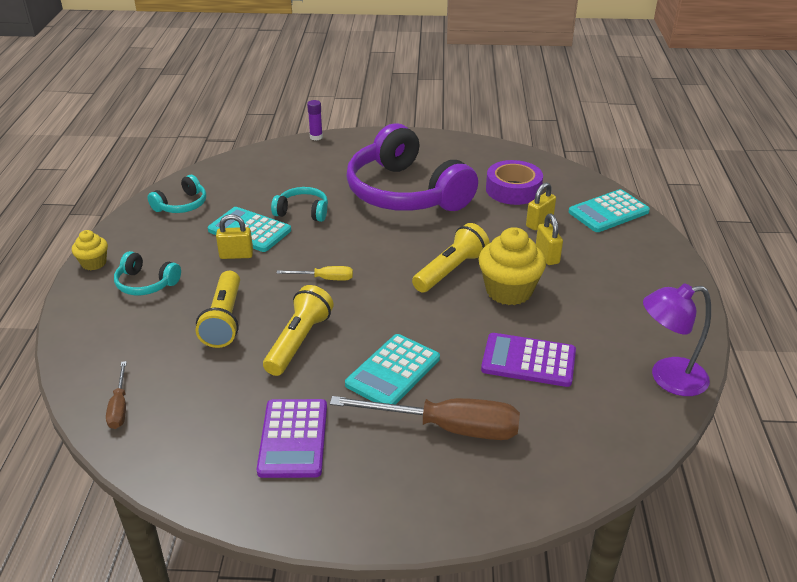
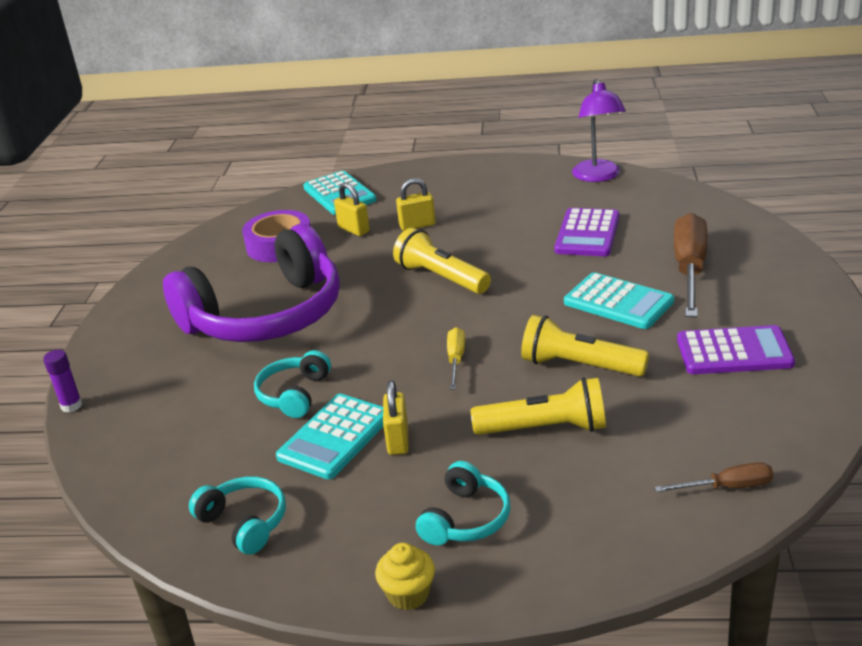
camera: 85 degrees left, 5 degrees down
(509, 291) = (479, 244): yellow cupcake -> none

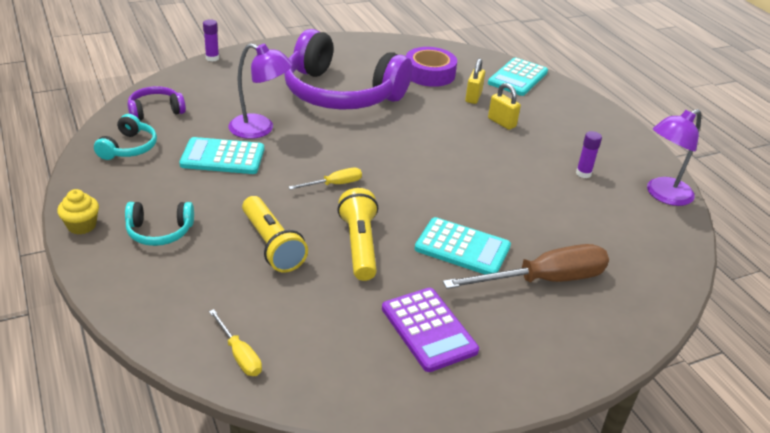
camera: 55 degrees right, 5 degrees up
(168, 483) = (155, 111): none -> purple headphones
(294, 394) = (260, 129): turquoise headphones -> purple lamp
(398, 440) = (230, 183): yellow padlock -> none
(441, 278) = (436, 152): yellow flashlight -> none
(539, 205) = (583, 173): none -> purple glue stick
(587, 234) = (558, 209): purple calculator -> none
(618, 302) = (462, 248): turquoise calculator -> turquoise calculator turned 75 degrees counterclockwise
(727, 487) = (239, 355): brown screwdriver -> yellow screwdriver

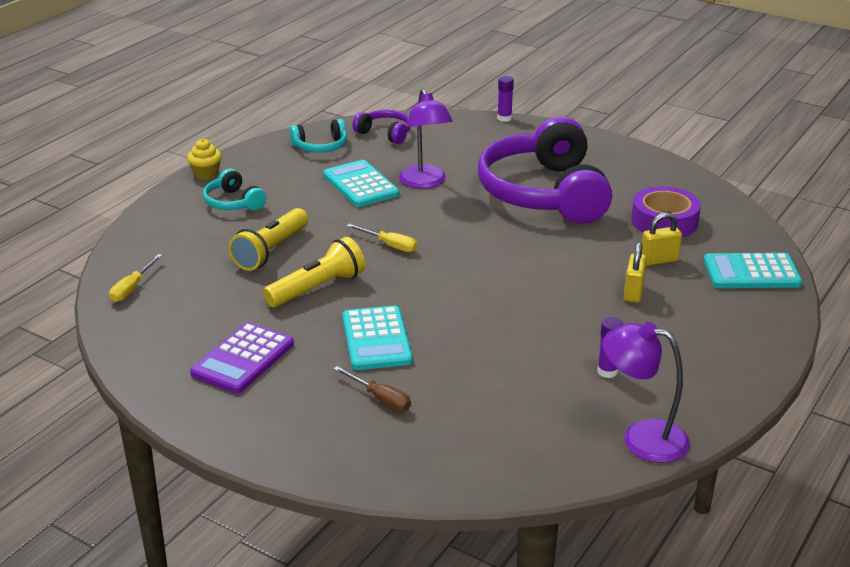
camera: 60 degrees right, 5 degrees down
(544, 280) = (380, 399): brown screwdriver -> brown screwdriver, size x0.50

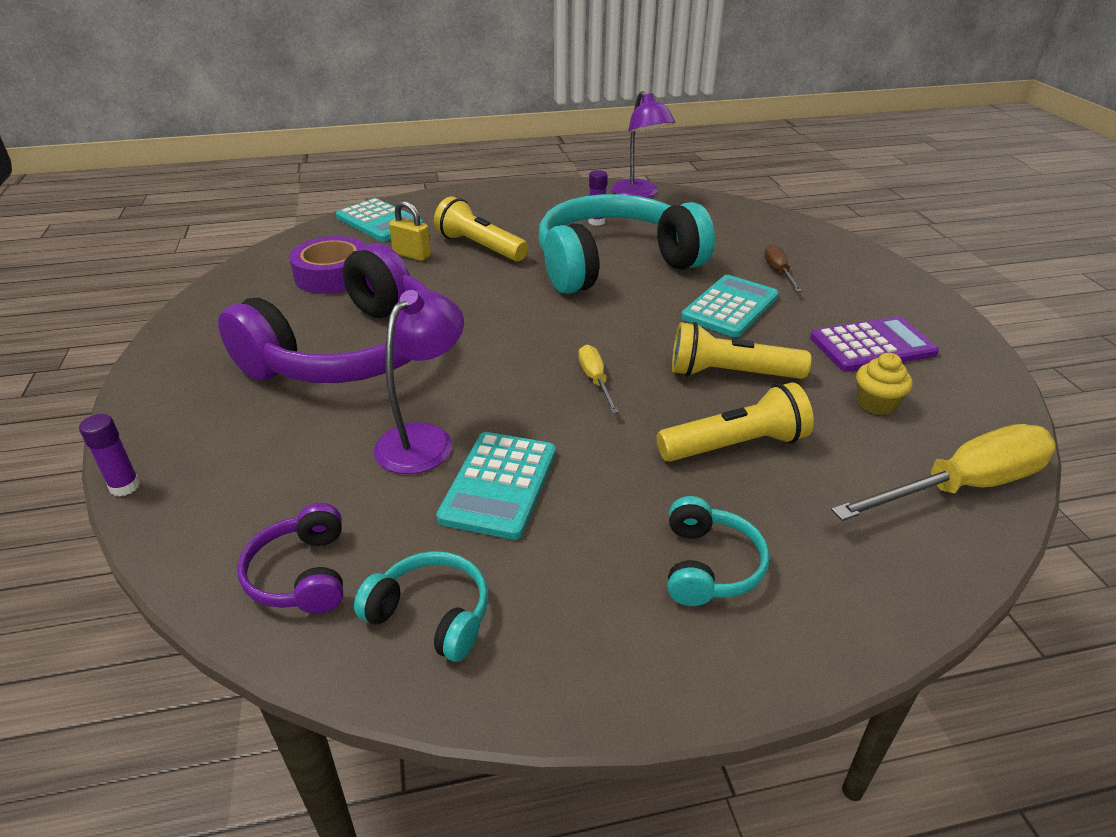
camera: 135 degrees left, 5 degrees up
(132, 288) = (962, 487): yellow screwdriver -> yellow screwdriver, size x2.02
(206, 174) = (694, 680): yellow cupcake -> yellow cupcake (876, 404)
(515, 333) = (614, 264): none -> turquoise headphones
(633, 292) = (480, 247): yellow padlock -> yellow flashlight

